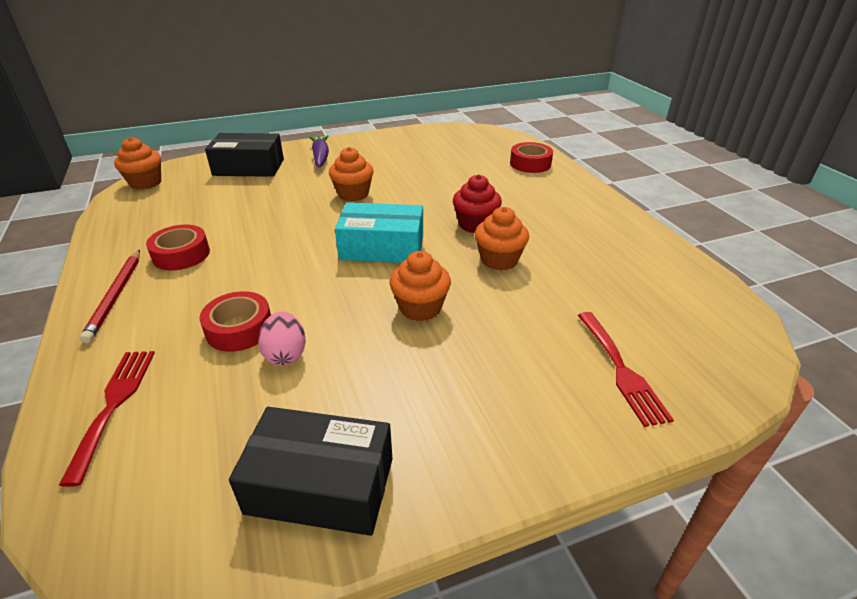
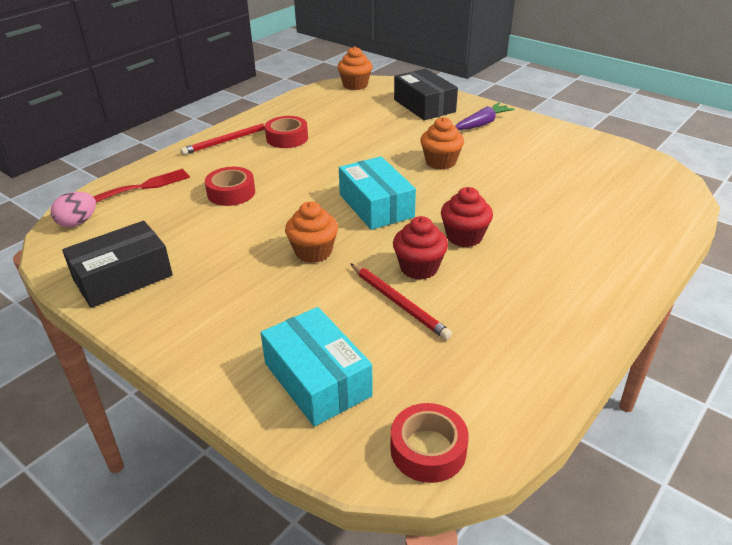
camera: 60 degrees right, 0 degrees up
(285, 354) = (220, 219): pink egg -> pink egg (78, 223)
(320, 485) = (123, 277): black box -> black box turned 75 degrees clockwise
(499, 260) = (419, 268): orange cupcake -> red cupcake
(530, 164) = (636, 230): red tape -> red tape (428, 450)
(540, 287) = (399, 303): none -> red pencil
(621, 370) = (317, 379): red fork -> turquoise box

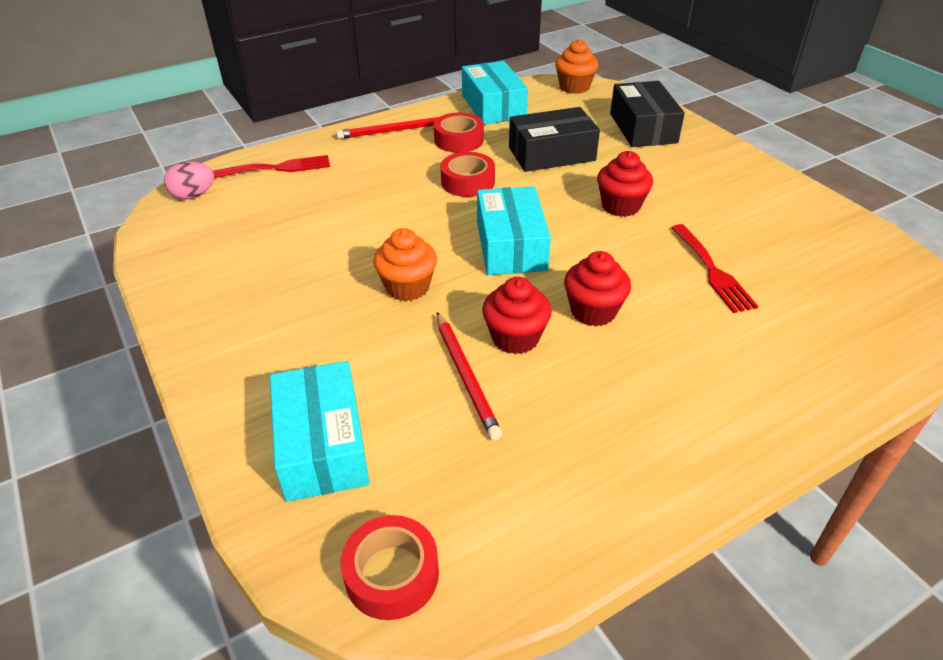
camera: 20 degrees right, 5 degrees up
(123, 277) = (200, 268): black box -> black box (551, 154)
(231, 193) = (361, 194): red tape -> red tape (468, 182)
(299, 109) = (493, 106): none -> turquoise box
(440, 162) = (620, 206): orange cupcake -> red cupcake
(482, 124) = (703, 165): purple carrot -> none
(530, 192) = (713, 271): none -> red fork

